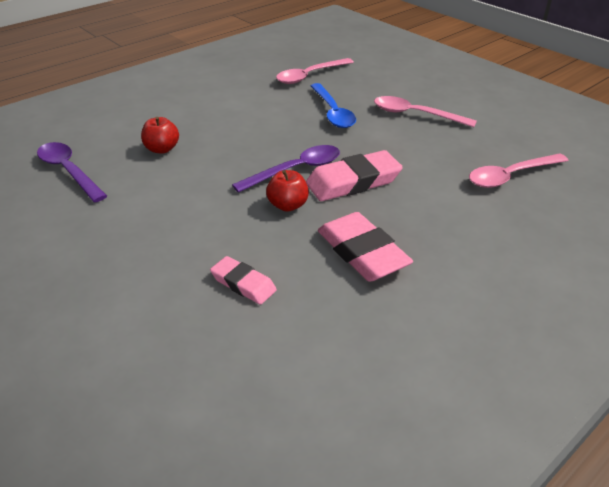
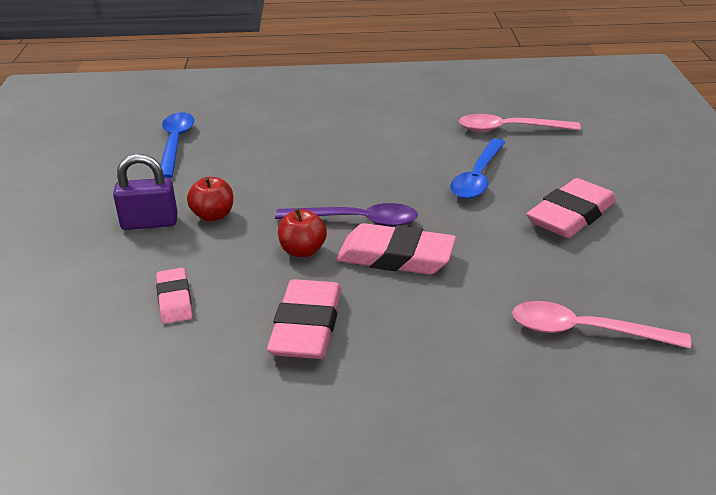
camera: 40 degrees right, 5 degrees down
(69, 171) = (175, 144): purple spoon -> blue spoon
(137, 239) = (149, 223): none -> purple padlock
(162, 149) = (268, 153): red apple -> red apple (213, 216)
(415, 114) = (571, 215): pink spoon -> pink eraser

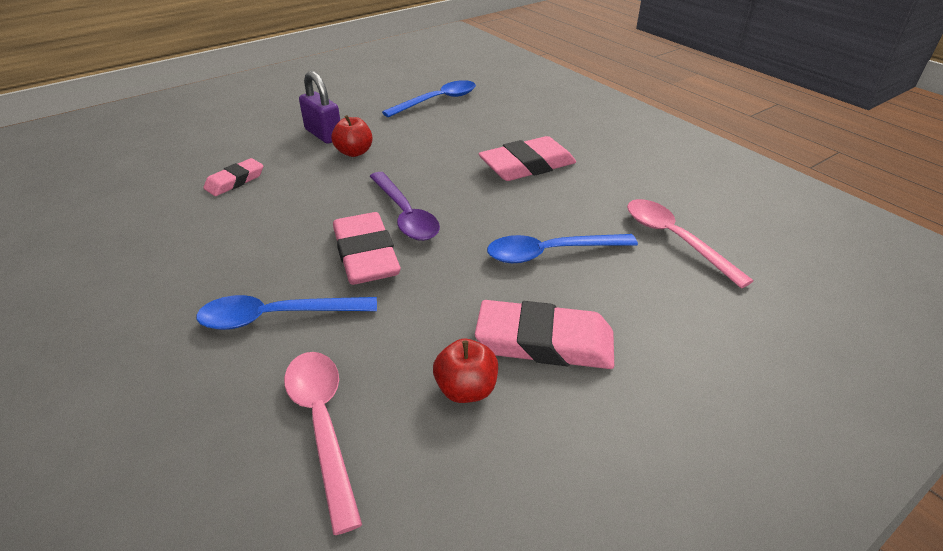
camera: 55 degrees right, 5 degrees up
(303, 251) = (338, 207): red apple -> red apple (466, 389)
(306, 326) = (234, 248): pink eraser -> pink eraser (527, 165)
(439, 324) = (277, 317): none -> blue spoon

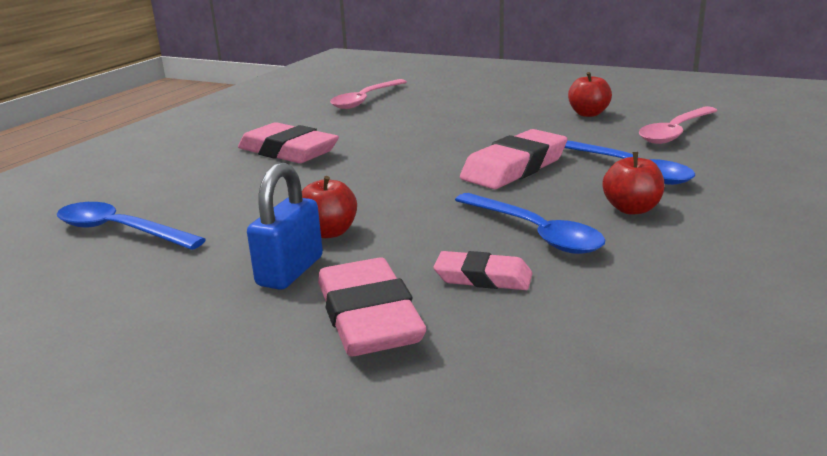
camera: 115 degrees left, 15 degrees down
(220, 273) = (631, 209): none -> red apple
(323, 134) = (290, 271): purple padlock -> blue padlock
(405, 215) = (435, 171): purple spoon -> none
(544, 342) = (521, 108): pink eraser -> pink eraser (368, 317)
(550, 253) = (425, 121): blue spoon -> blue spoon (534, 233)

